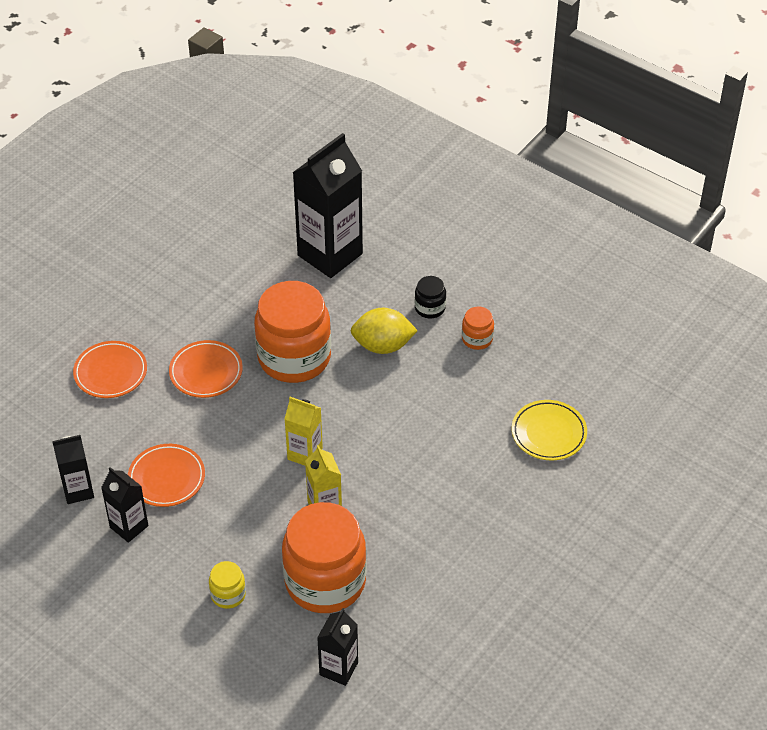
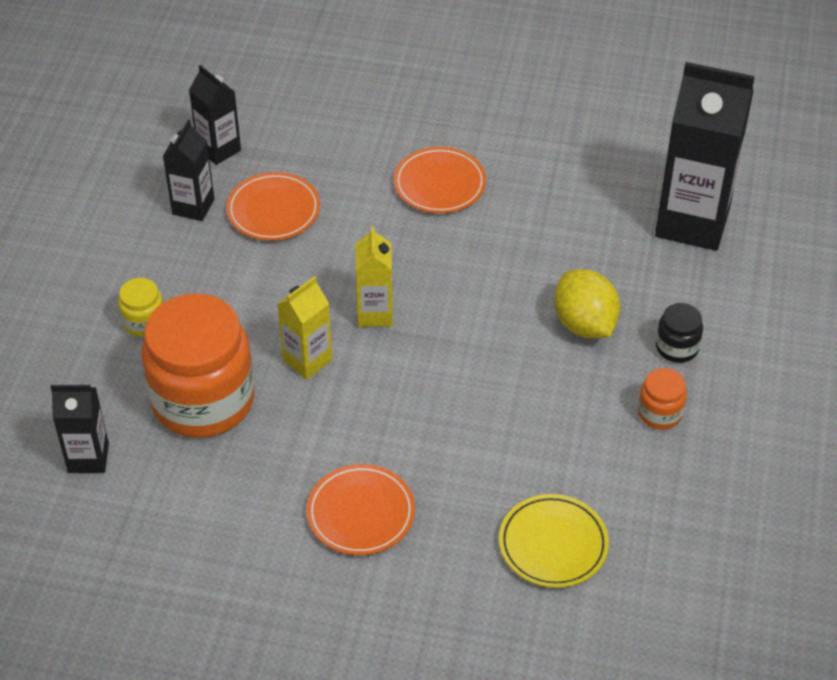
camera: 65 degrees right, 0 degrees up
(110, 372) = (389, 110): orange plate -> orange plate (361, 513)
(294, 357) = (511, 250): orange jar -> none

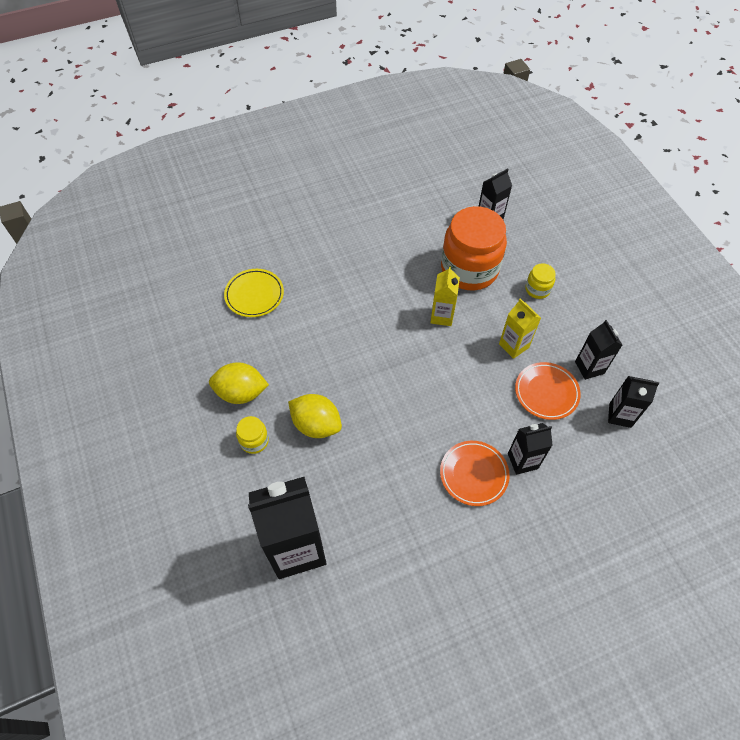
camera: 145 degrees right, 10 degrees up
(361, 513) = (352, 261): orange plate -> none
(373, 168) = (522, 461): none -> black carton
(375, 313) = (433, 362): yellow carton -> yellow carton (513, 346)
(660, 413) = (241, 393): orange jar -> yellow lemon
(677, 347) = (254, 441): black jar -> yellow jar

